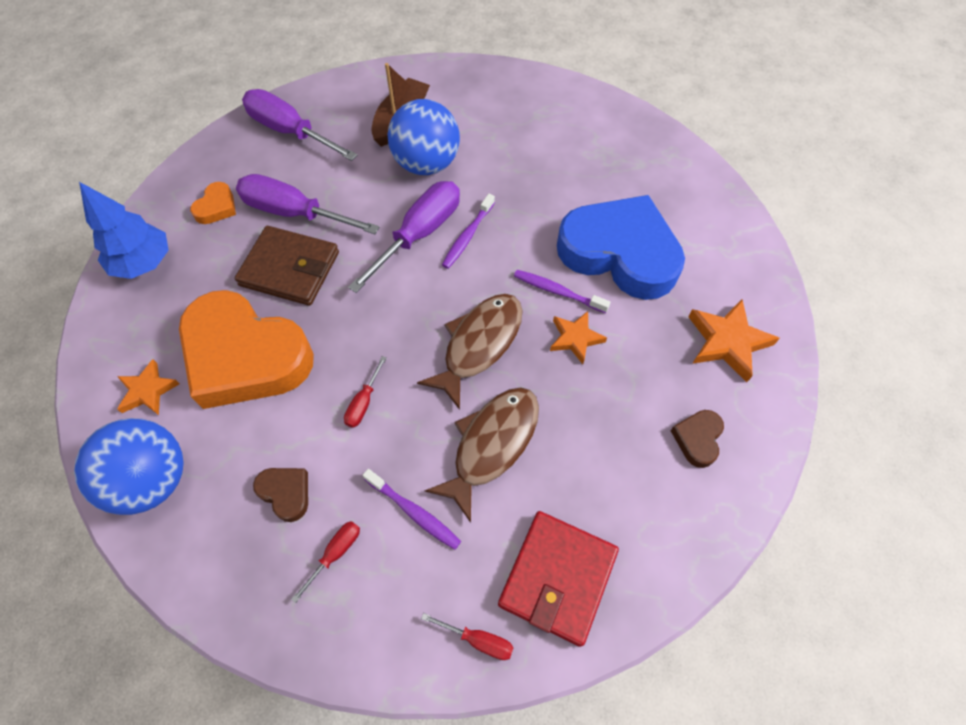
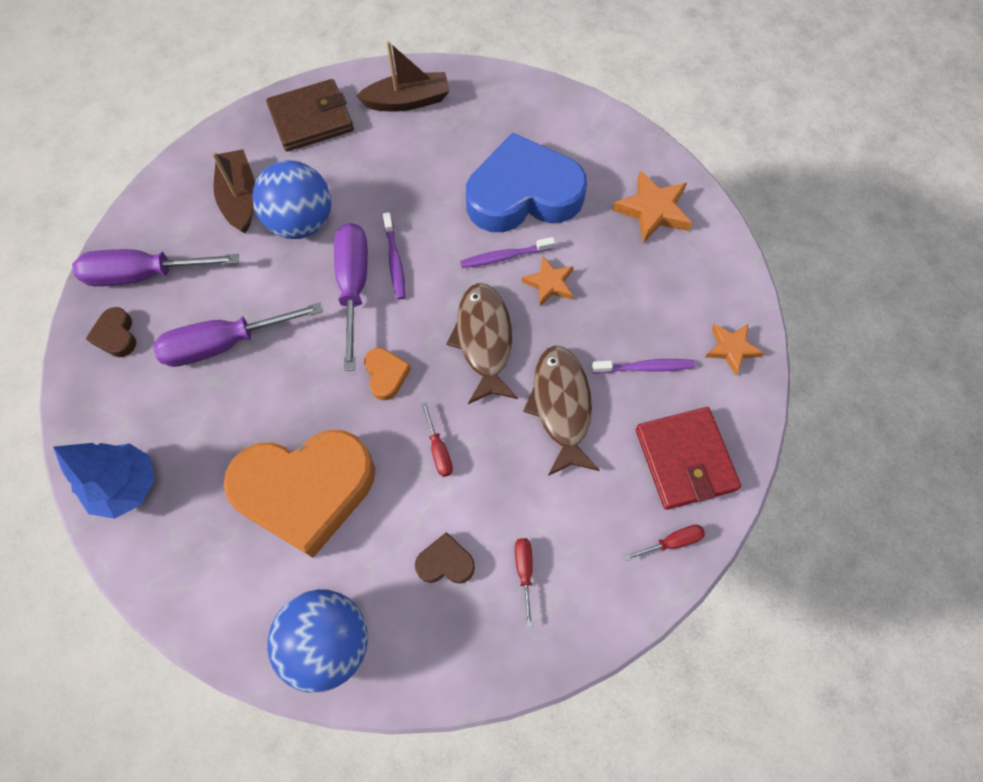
camera: 40 degrees left, 5 degrees up
(148, 390) = (249, 582): orange star -> orange star (731, 348)
(216, 207) = (144, 389): orange heart -> orange heart (386, 375)
(290, 269) = (270, 393): brown wallet -> brown wallet (311, 119)
(414, 512) = (551, 497): purple toothbrush -> purple toothbrush (645, 367)
(590, 125) = (407, 101): none -> brown boat
(697, 439) = (691, 295): brown heart -> brown heart (116, 335)

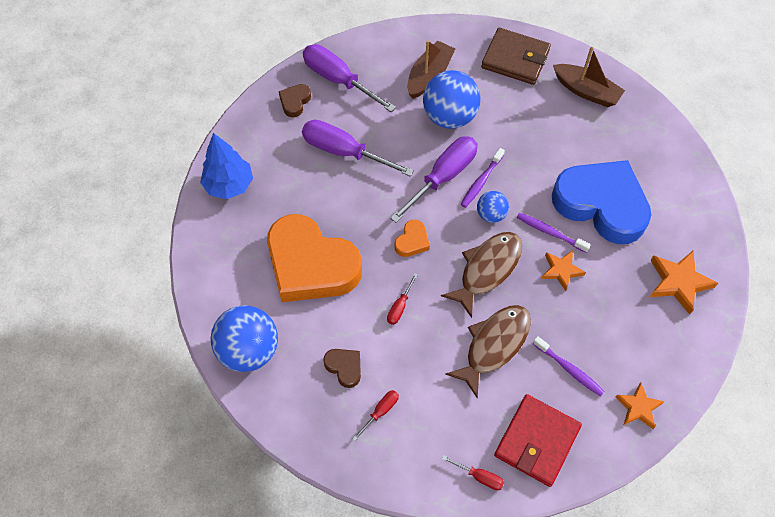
camera: 45 degrees right, 5 degrees down
(435, 285) = (491, 214): none -> blue ball

